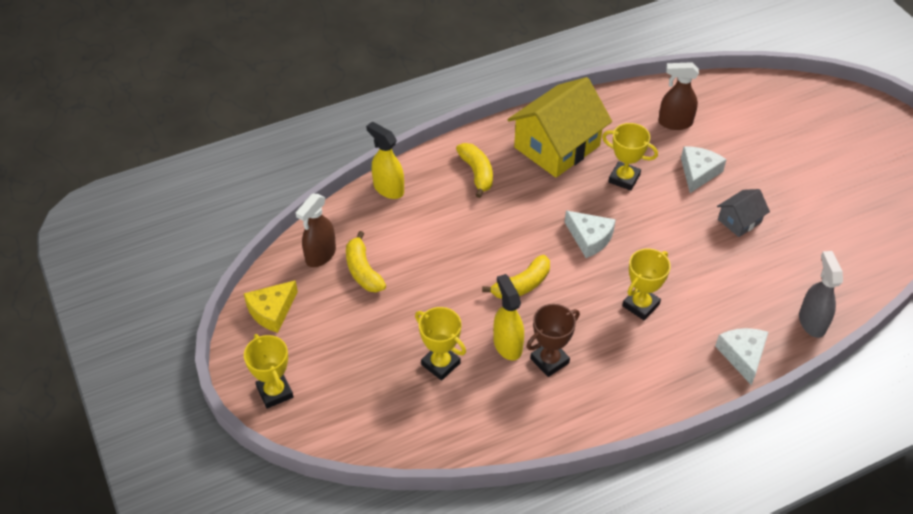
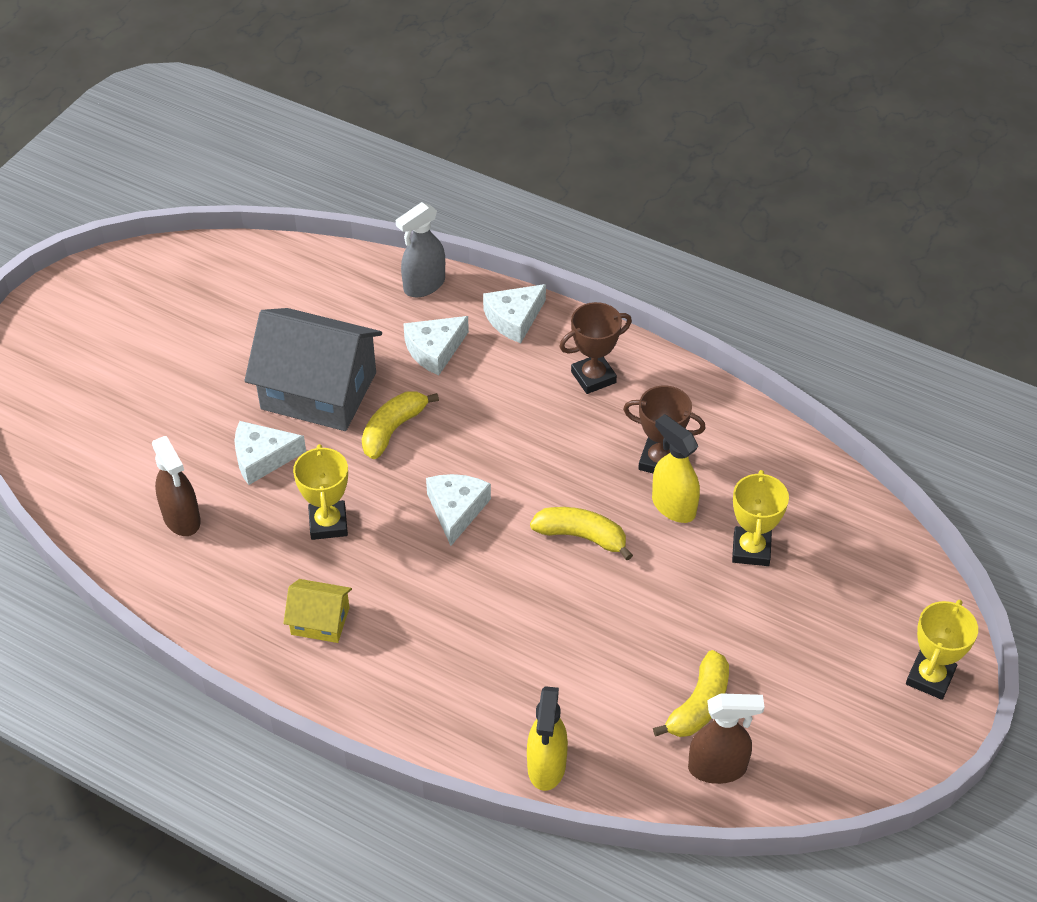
camera: 125 degrees left, 0 degrees up
(272, 311) = (840, 760): yellow cheese -> none
(477, 173) = (438, 682): yellow banana -> yellow banana (393, 430)
(507, 345) = (673, 506): yellow spray bottle -> yellow spray bottle turned 105 degrees clockwise
(557, 146) = (320, 621): yellow house -> yellow house, size x0.48
(641, 305) = (518, 421): yellow trophy -> none
(652, 369) = (593, 377): none -> brown trophy
(739, 221) = (318, 391): grey house -> grey house, size x2.09
(739, 295) = (434, 350): none -> white cheese

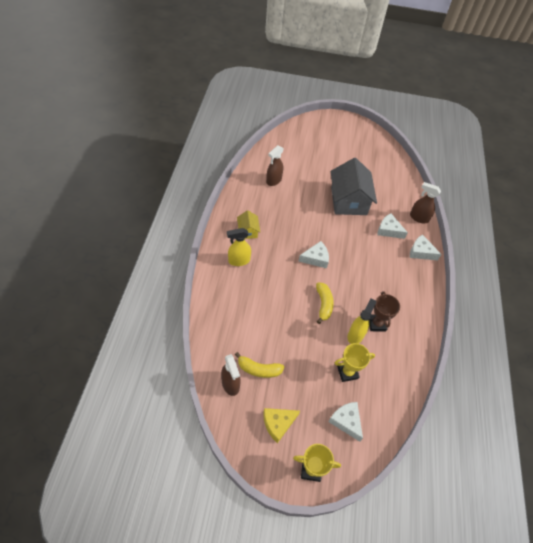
camera: 65 degrees right, 5 degrees up
(262, 458) = (310, 194): white cheese -> white cheese (346, 421)
(328, 523) = (291, 221): yellow trophy -> none
(393, 430) = (343, 228): yellow banana -> none
(424, 285) = (418, 218): grey spray bottle -> brown spray bottle
(546, 766) = (211, 320): yellow spray bottle -> yellow spray bottle (239, 261)
(593, 377) = (407, 288): brown trophy -> none
(826, 705) = (278, 423): none -> yellow cheese

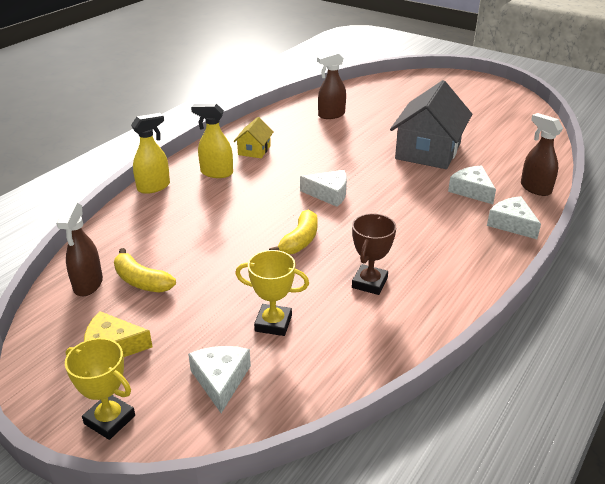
camera: 30 degrees right, 20 degrees down
(355, 335) = (323, 286): yellow spray bottle -> yellow spray bottle (154, 187)

